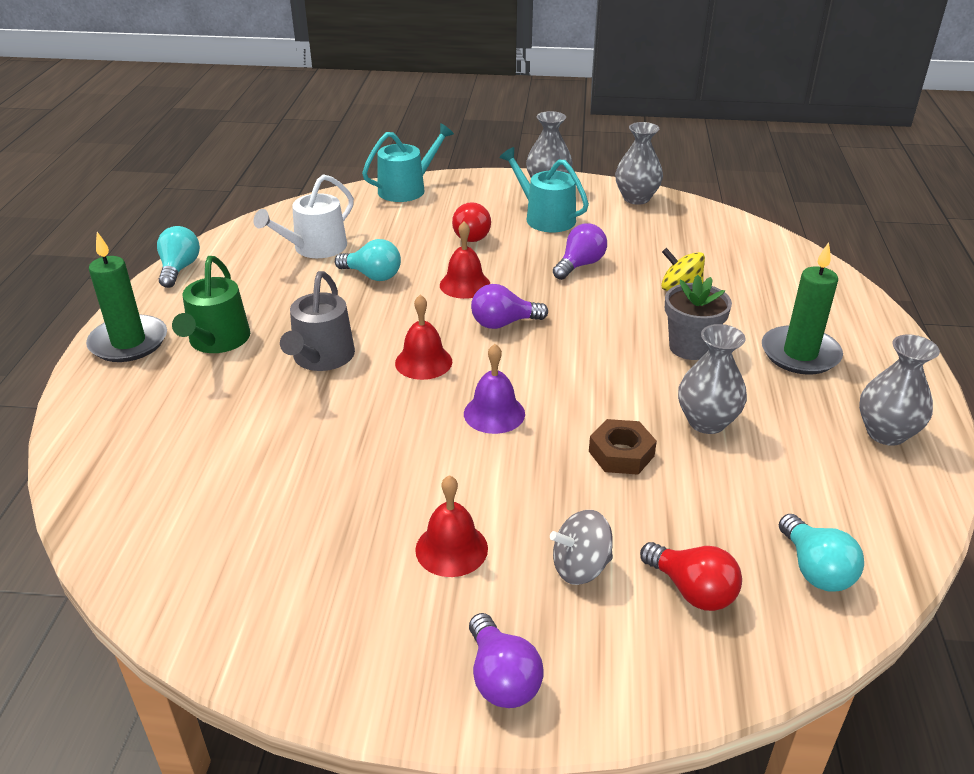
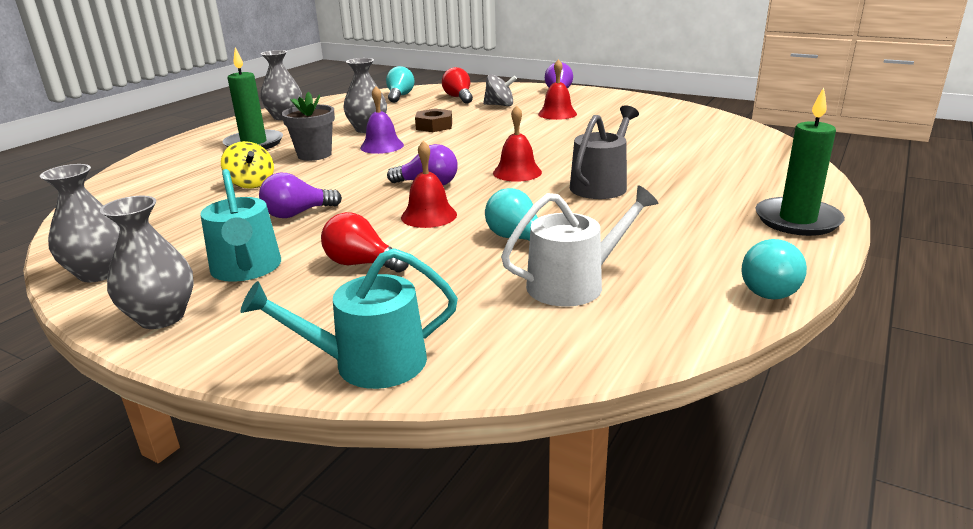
camera: 155 degrees left, 10 degrees down
(217, 341) = (700, 209): green watering can -> none
(471, 235) = (361, 264): red light bulb -> red light bulb turned 90 degrees counterclockwise
(494, 413) = (490, 145): purple bell -> purple bell (382, 146)

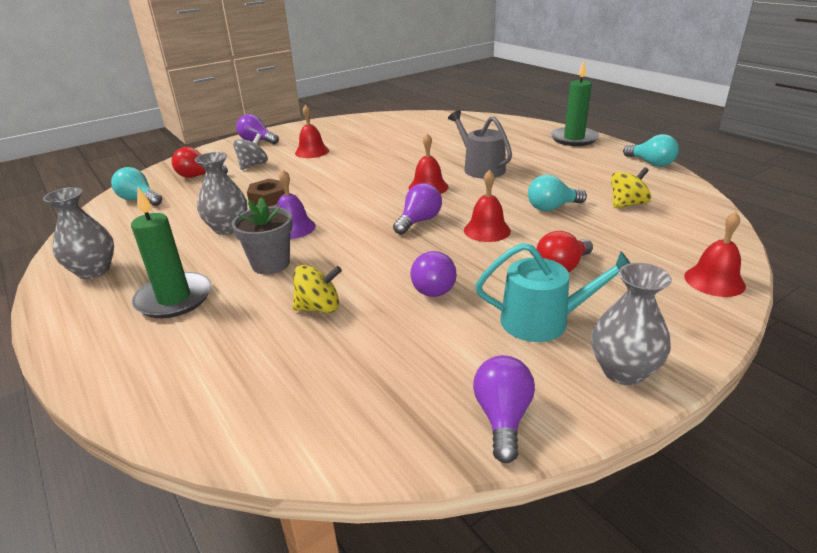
camera: 65 degrees left, 5 degrees up
(99, 273) = (502, 418): grey vase -> purple light bulb
(369, 363) = (714, 281): turquoise watering can -> red bell
(574, 284) = (627, 204): white watering can -> yellow spinning top

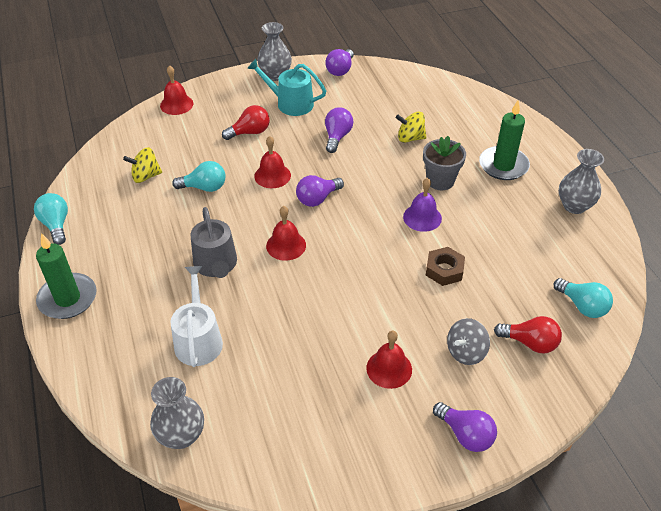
camera: 165 degrees left, 15 degrees up
(228, 228) = (478, 231): grey vase -> grey vase (181, 435)
(457, 141) = (198, 339): none -> white watering can

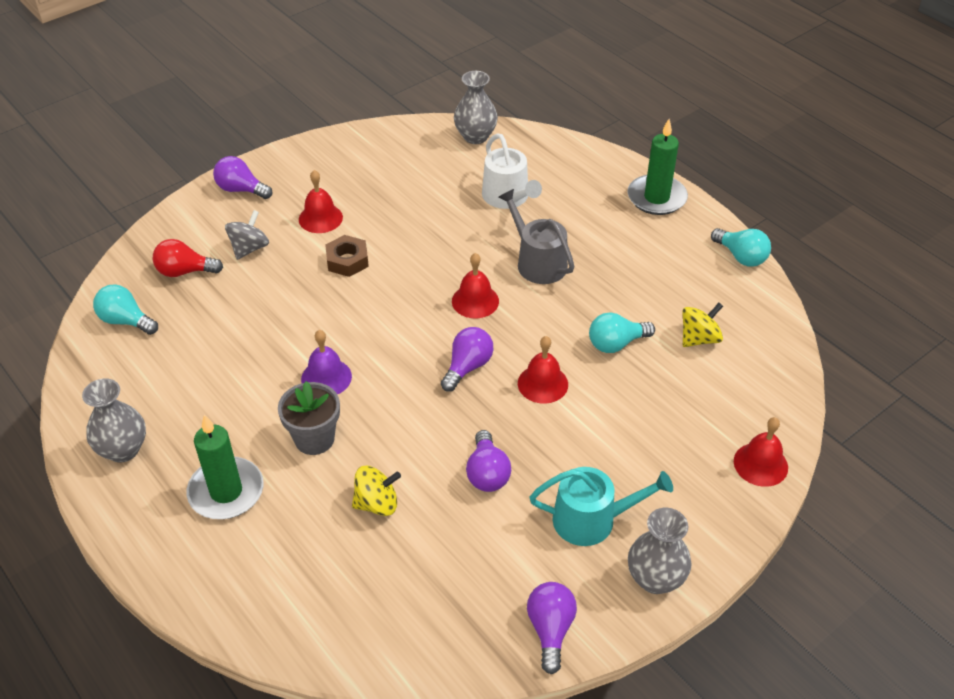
camera: 160 degrees right, 0 degrees up
(250, 132) = (617, 444): red light bulb -> none
(444, 270) = (285, 320): brown nut -> brown nut (347, 260)

